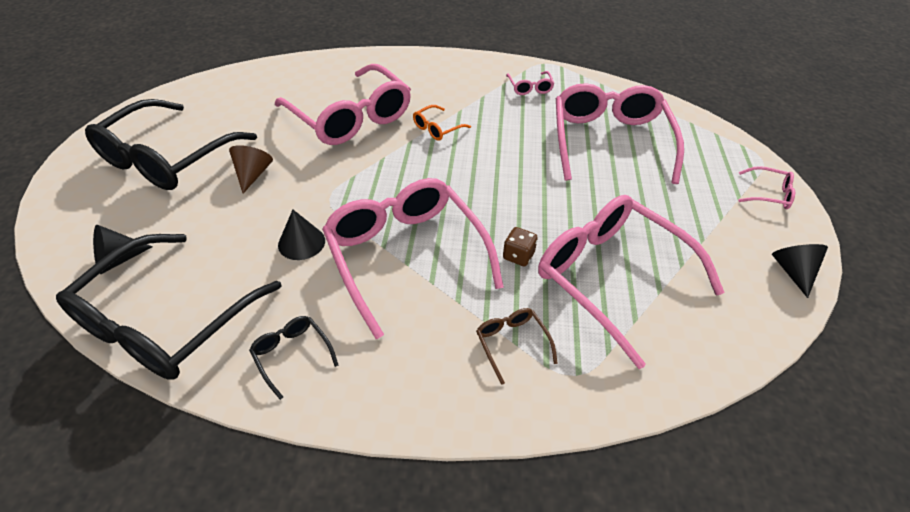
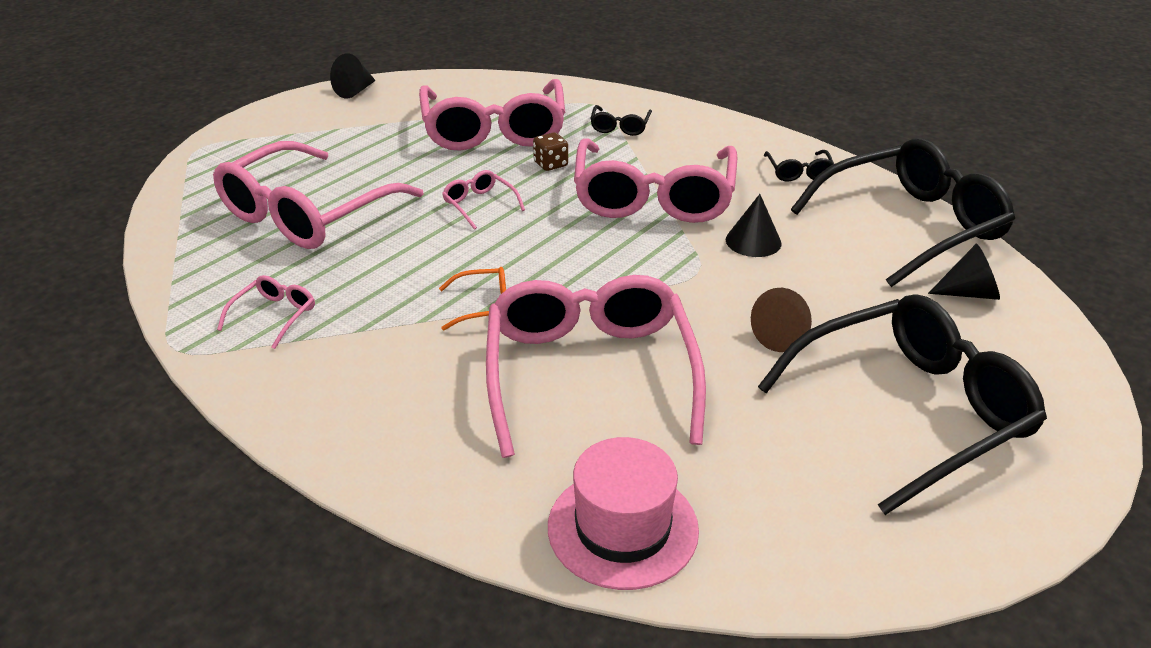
camera: 145 degrees left, 10 degrees down
(293, 72) = (622, 528): none -> pink hat
(512, 344) = (620, 127): brown glasses -> black glasses
(768, 194) = (261, 126): pink glasses -> pink glasses (479, 205)

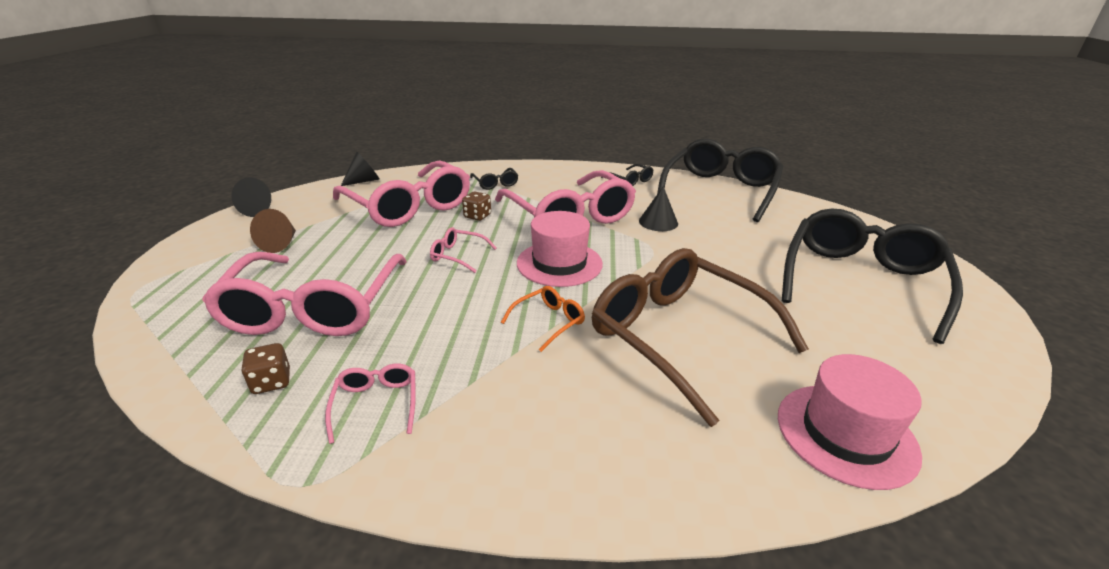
camera: 35 degrees left, 5 degrees down
(223, 266) = (271, 382): none -> brown dice
(569, 250) = (559, 263): none -> pink hat
(590, 373) = (679, 337): pink glasses -> brown glasses
(783, 336) = (747, 267): brown cone -> brown cone (280, 244)
(969, 293) = (792, 213): black cone -> black cone (364, 181)

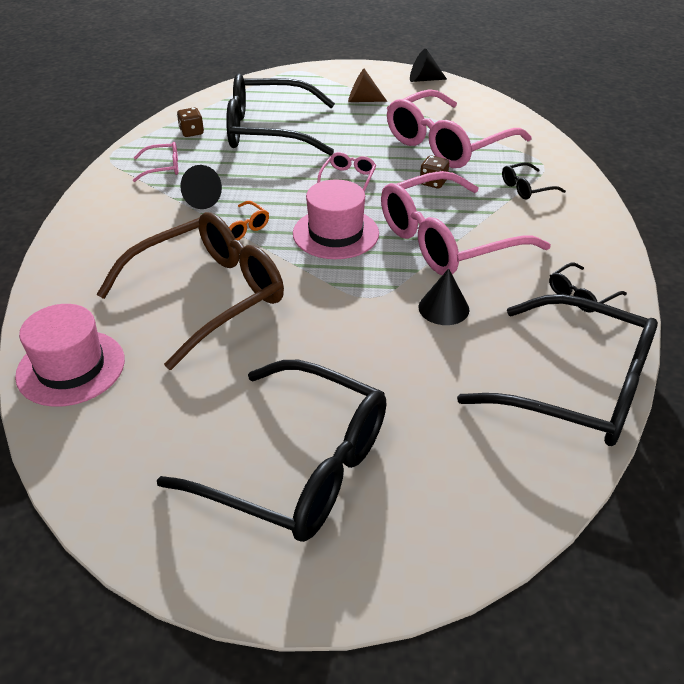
camera: 90 degrees right, 10 degrees up
(314, 308) = (269, 130): pink glasses -> black glasses
(364, 181) = (504, 113): black cone -> black cone (199, 200)

